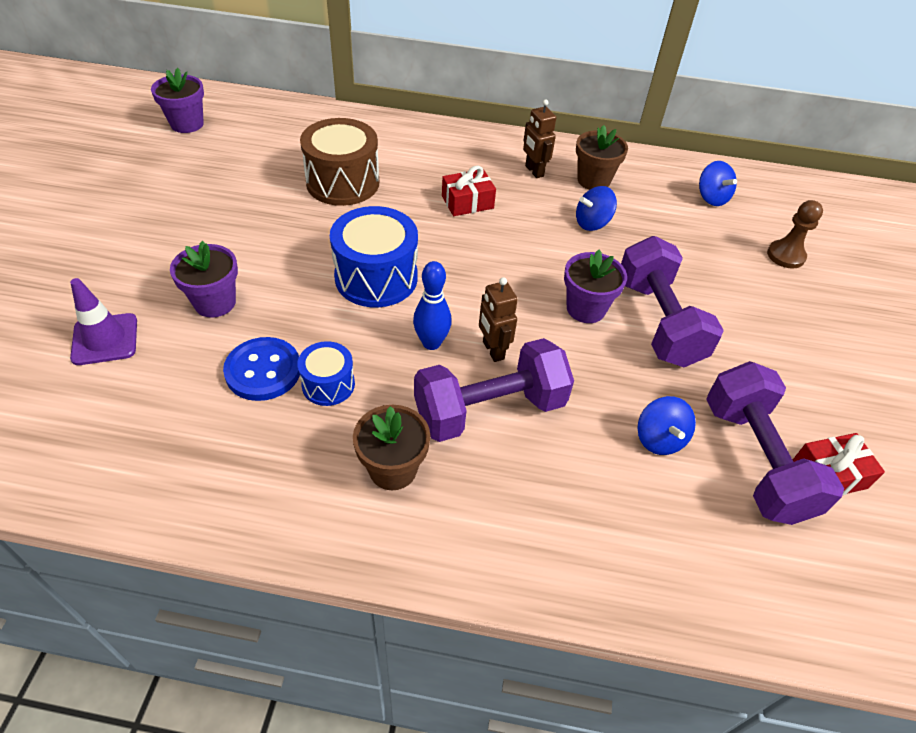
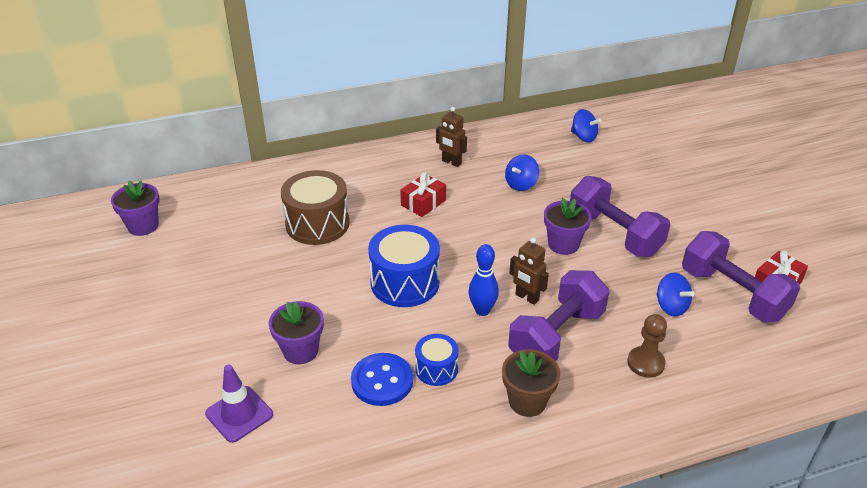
camera: 25 degrees left, 10 degrees down
(593, 180) = (497, 154): brown flower pot -> none
(785, 255) = (657, 159): brown pawn -> brown pawn (645, 363)

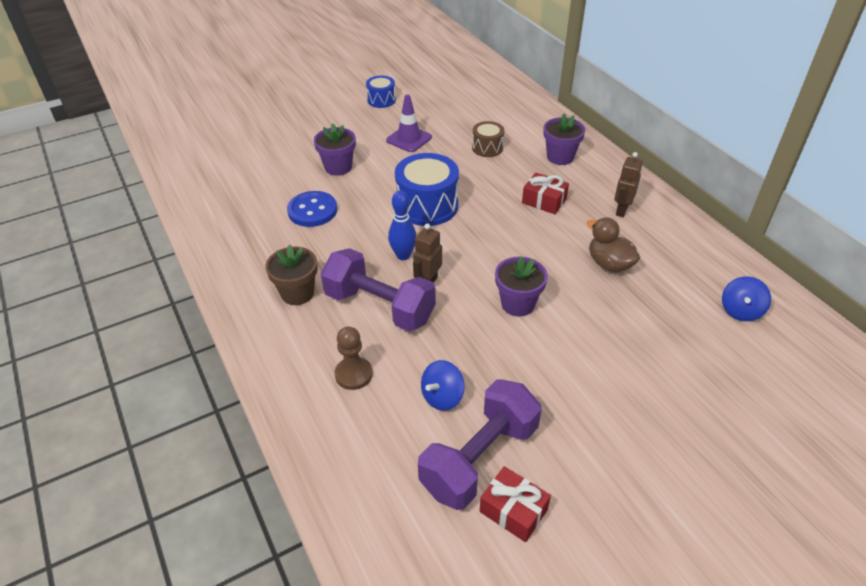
camera: 80 degrees right, 5 degrees up
(143, 226) = (453, 74): purple flower pot -> purple flower pot (560, 157)
(239, 414) = (276, 154): purple traffic cone -> purple traffic cone (409, 139)
(317, 224) = (487, 148): brown drum -> brown drum, size x0.56
(436, 369) = (328, 237): blue drum -> blue drum (381, 100)
(521, 184) = (609, 264): blue spinning top -> brown duck
(614, 234) = (553, 345): purple dumbbell -> none

